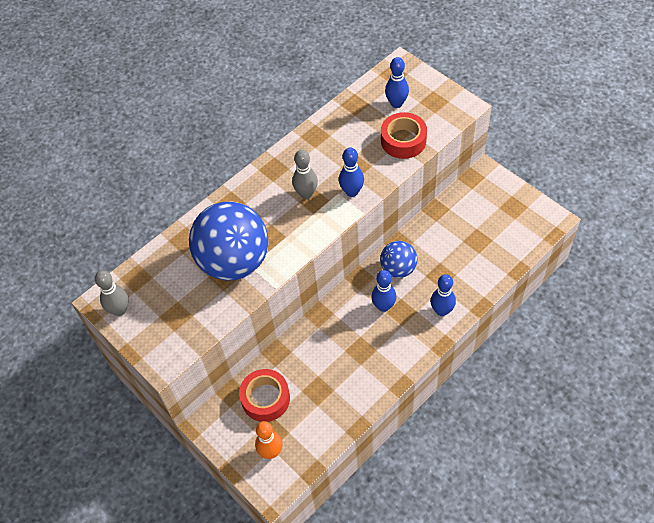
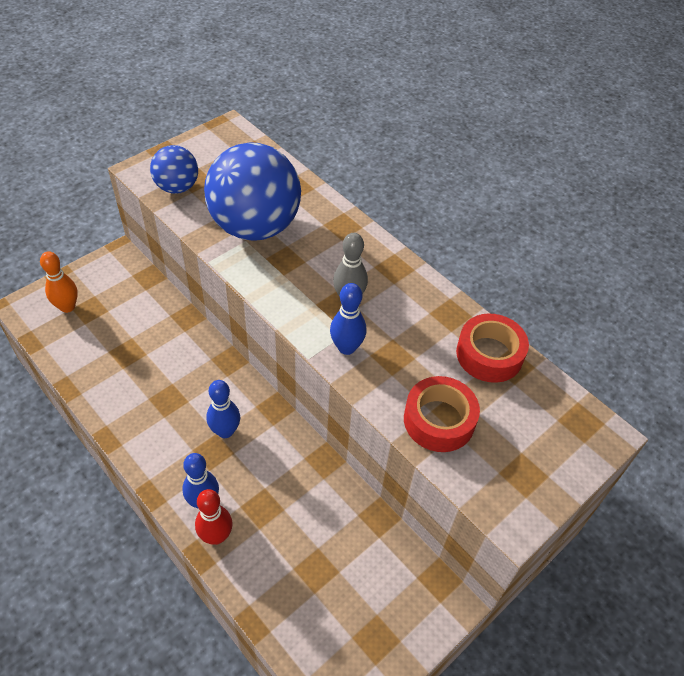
camera: 85 degrees right, 5 degrees down
(120, 310) = (214, 140): grey bowling pin -> none
(265, 398) = (132, 305): red tape -> red tape (489, 354)
(396, 103) = (516, 419): blue bowling pin -> none
(398, 269) = (281, 455): blue ball -> blue ball (177, 187)
(465, 299) = (216, 536): none -> red bowling pin

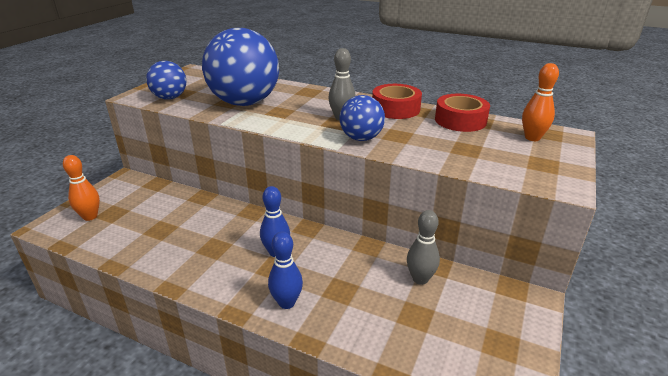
camera: 20 degrees left, 20 degrees down
(216, 536) = (314, 322): red bowling pin -> none
(346, 347) = (361, 138): blue bowling pin -> blue ball
(350, 527) = (420, 279): none -> grey bowling pin
(439, 420) = (460, 154): red tape -> red tape (395, 109)
(552, 422) = (532, 138): none -> orange bowling pin

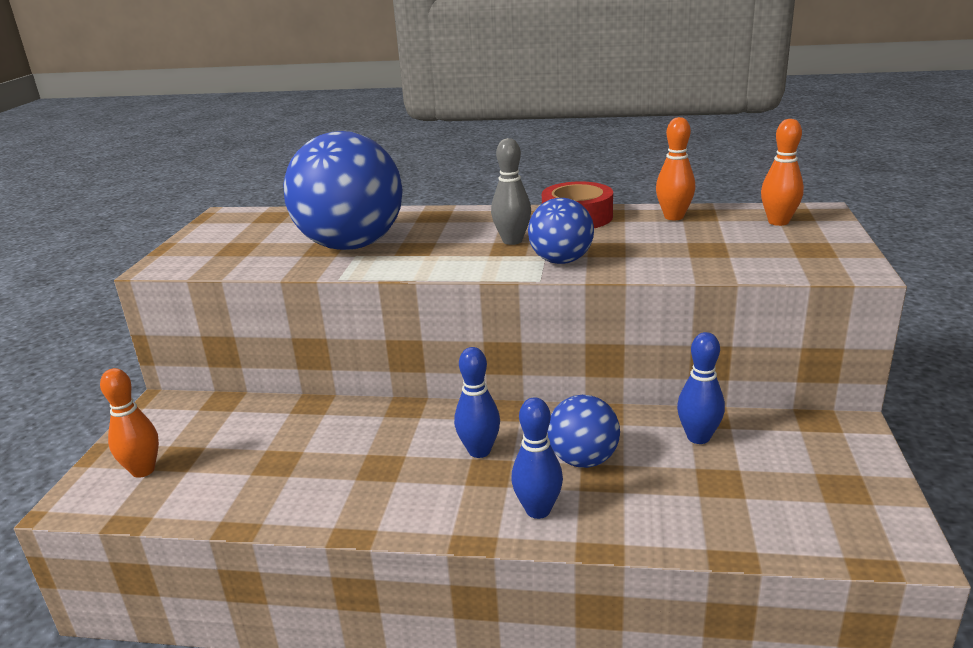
camera: 15 degrees left, 5 degrees down
(170, 98) = (224, 258): blue ball -> blue ball (583, 460)
(420, 279) = (698, 437): grey bowling pin -> blue bowling pin
(460, 120) = (674, 217): red tape -> orange bowling pin

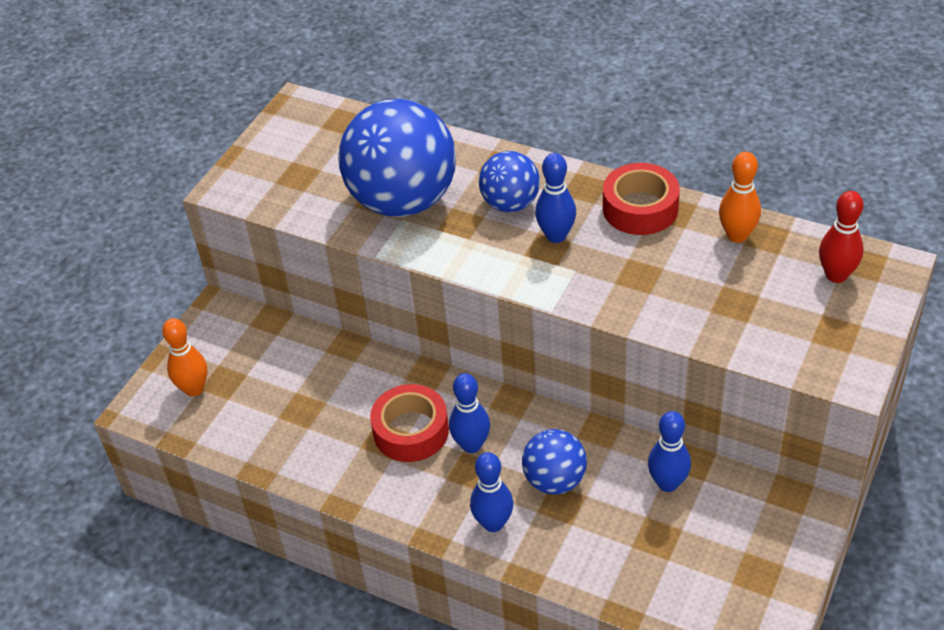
camera: 20 degrees right, 20 degrees up
(408, 454) = (411, 431): none -> red tape
(512, 241) = (556, 236): grey bowling pin -> blue bowling pin
(561, 261) = (585, 285): blue ball -> blue ball (510, 204)
(778, 222) = (836, 275): orange bowling pin -> red bowling pin

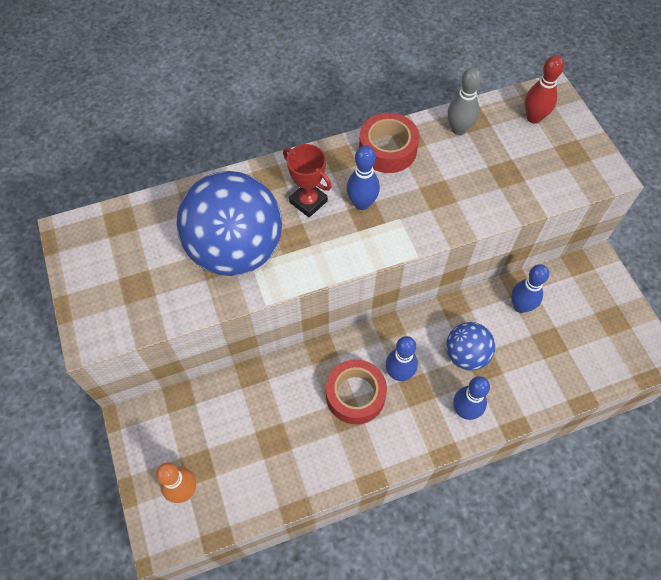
camera: 50 degrees left, 15 degrees up
(510, 204) = (308, 201): blue ball -> red trophy
(737, 235) = (458, 129): orange bowling pin -> grey bowling pin

